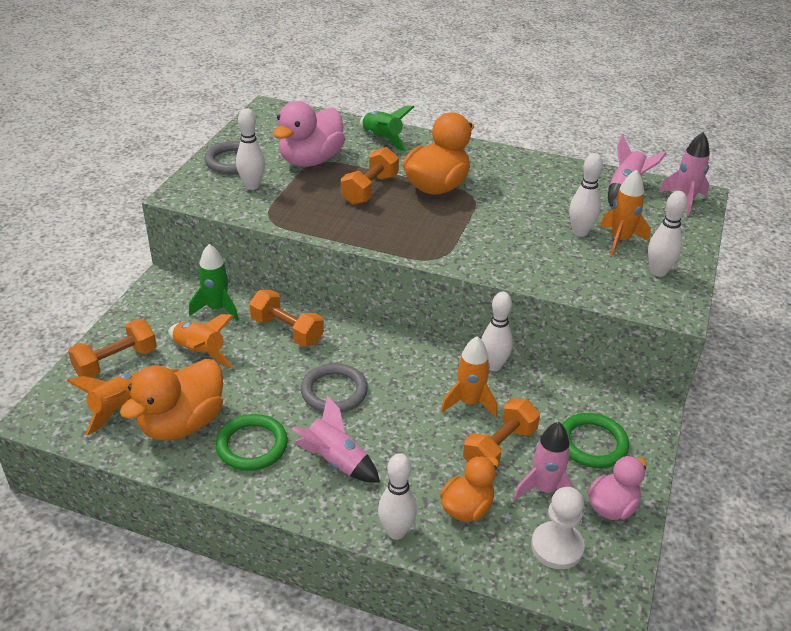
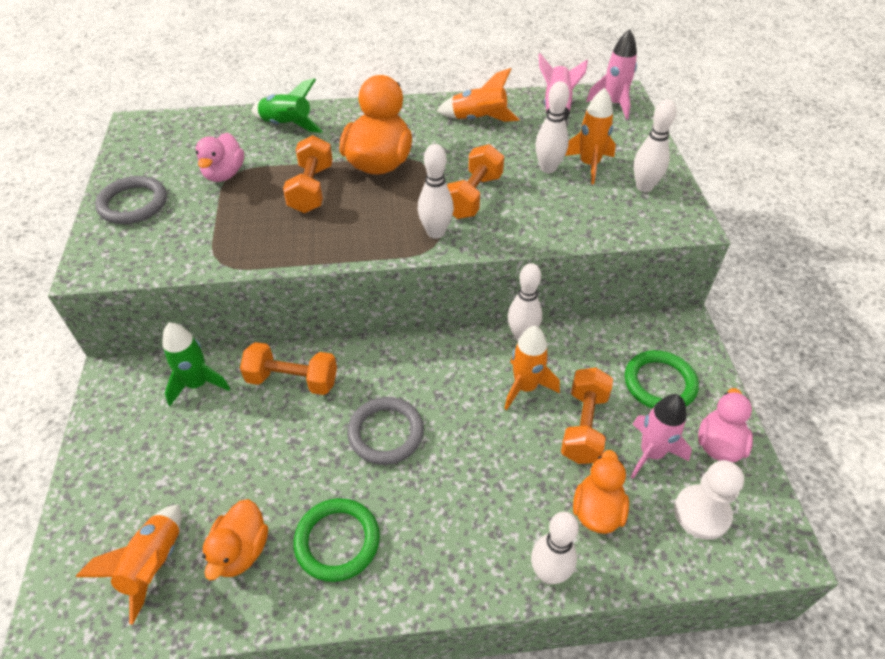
camera: 25 degrees left, 10 degrees up
(116, 362) = (113, 504): orange dumbbell -> orange dumbbell (473, 196)
(182, 424) = (241, 550): orange duck -> orange duck, size x0.61
(200, 353) = (210, 448): orange rocket -> orange rocket (479, 119)
(252, 186) = (175, 227): white bowling pin -> white bowling pin (435, 232)
(311, 160) = (224, 174): pink duck -> pink duck, size x0.61
(336, 461) = (438, 517): pink rocket -> none

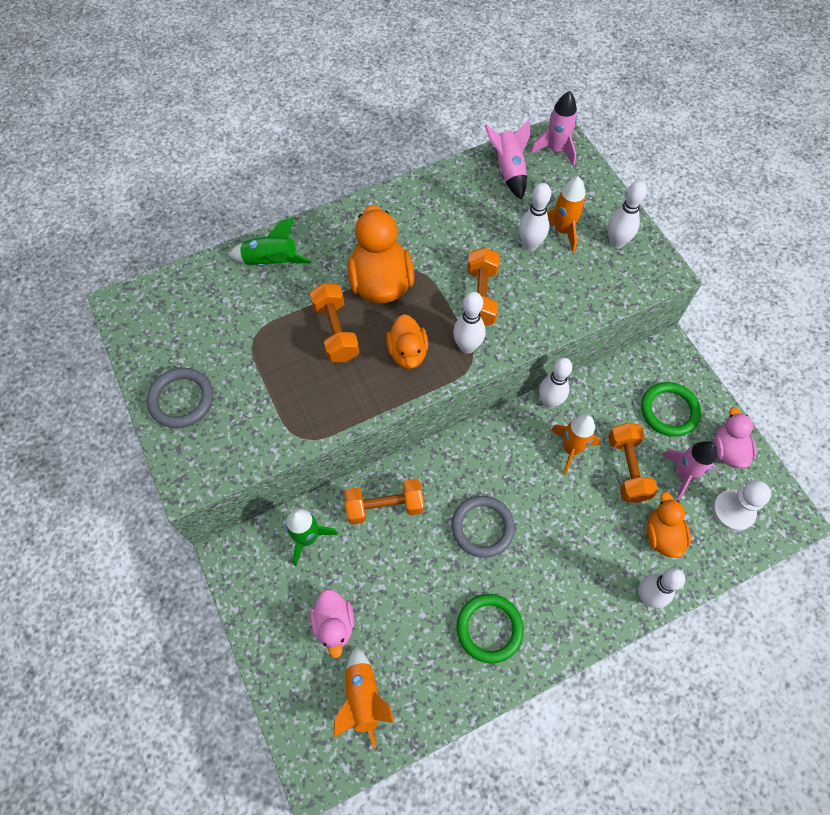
camera: 20 degrees left, 15 degrees up
(224, 174) = (246, 339): pink duck -> pink duck (334, 624)
(241, 550) = (422, 663): orange duck -> orange duck (408, 353)
(479, 119) = (445, 203): orange rocket -> none

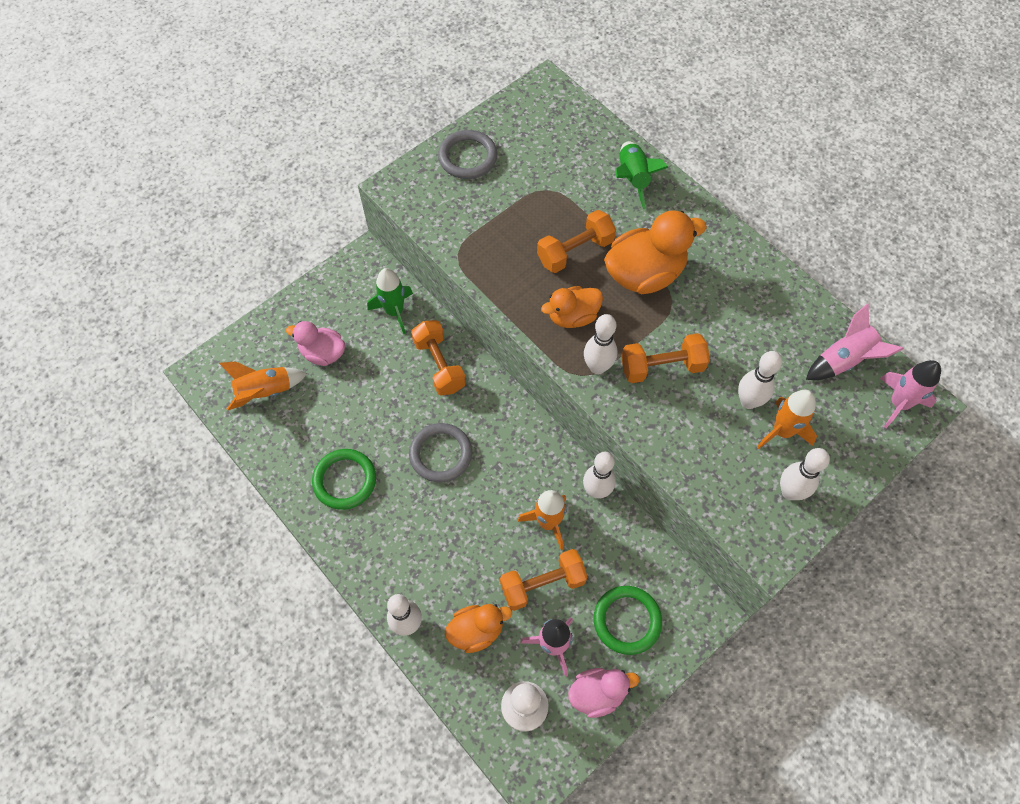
camera: 75 degrees right, 0 degrees up
(334, 624) = (323, 353): pink duck -> pink duck turned 45 degrees clockwise

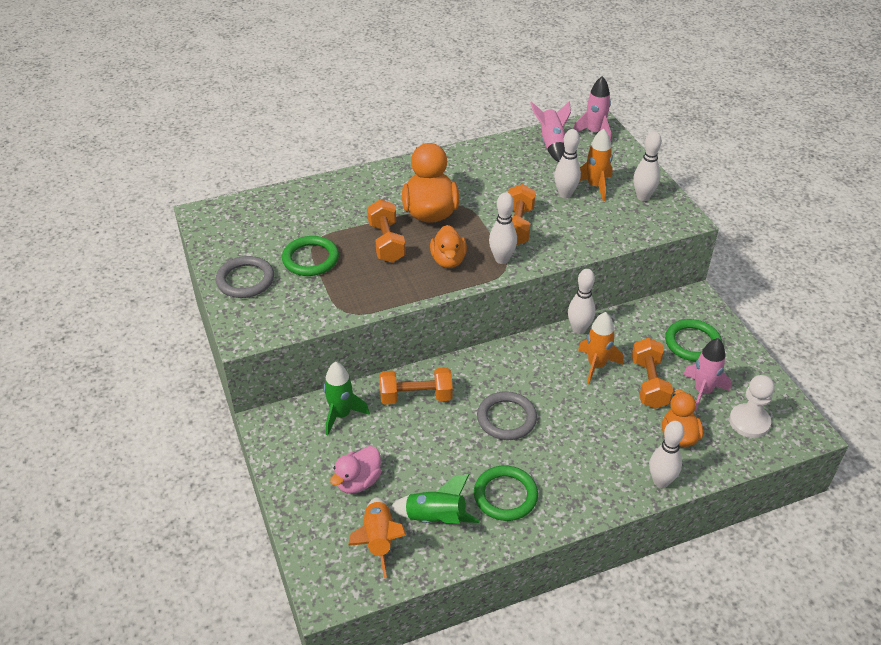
camera: 70 degrees left, 20 degrees down
(520, 196) = (310, 259): none -> green ring
(597, 693) = (747, 376): pink duck -> none
(633, 179) = (336, 193): green rocket -> green rocket (436, 518)

